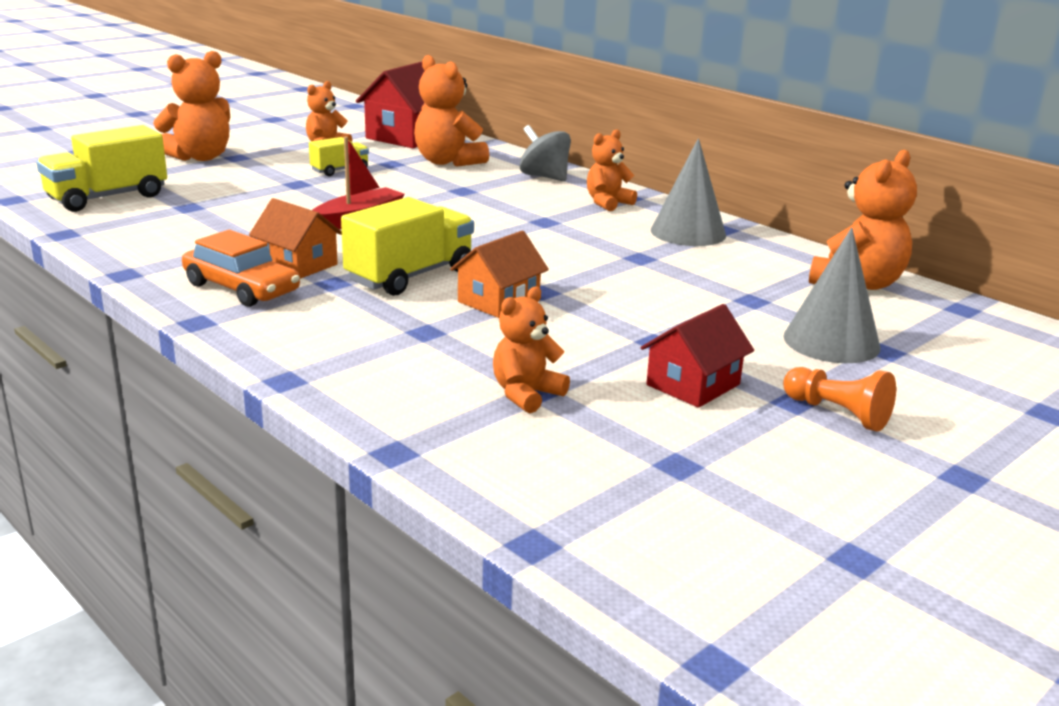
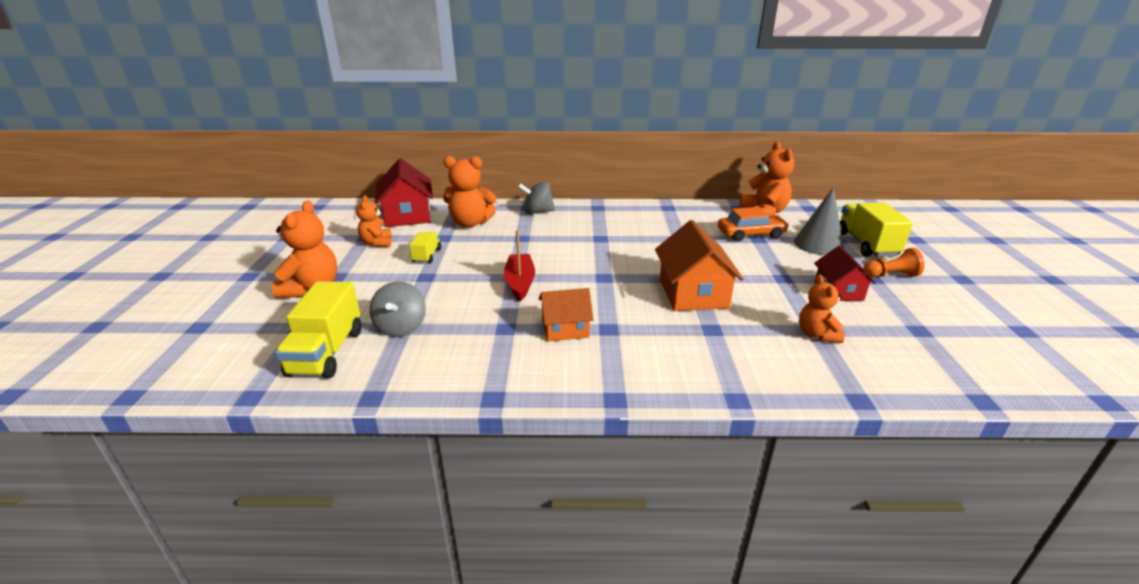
camera: 45 degrees left, 5 degrees up
(188, 206) = (401, 327): none -> grey spinning top
(241, 288) = (578, 362): orange car -> orange car (750, 234)
(410, 276) = (628, 302): yellow truck -> yellow truck (866, 244)
(498, 301) = (693, 293): orange house -> orange house, size x1.60
(607, 203) = (598, 215): orange teddy bear -> none
(688, 232) = (662, 216): grey cone -> none

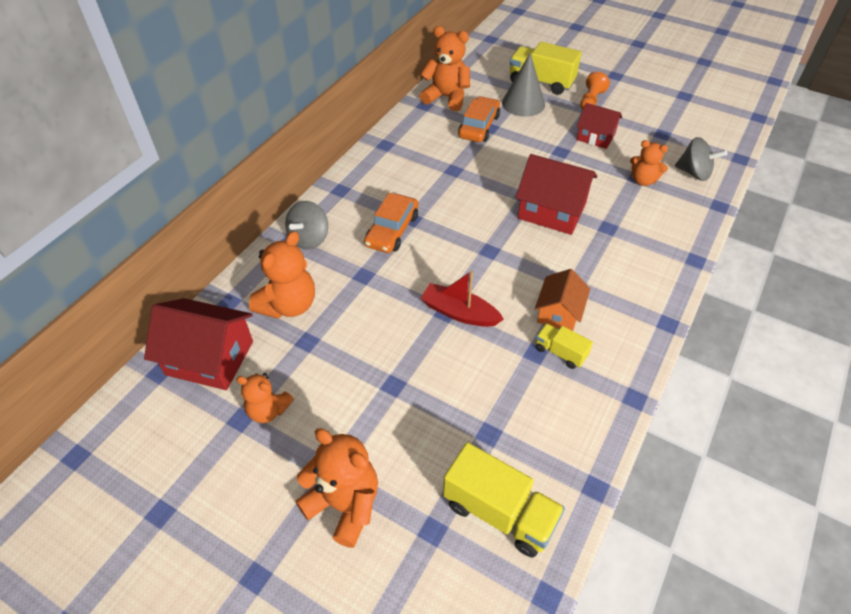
camera: 60 degrees left, 20 degrees up
(401, 327) = (487, 434): grey spinning top -> grey spinning top (694, 173)
(427, 255) = (342, 370): yellow truck -> yellow truck (560, 352)
(579, 235) = (392, 230): none -> orange car
(693, 293) = (552, 210): orange house -> red house

